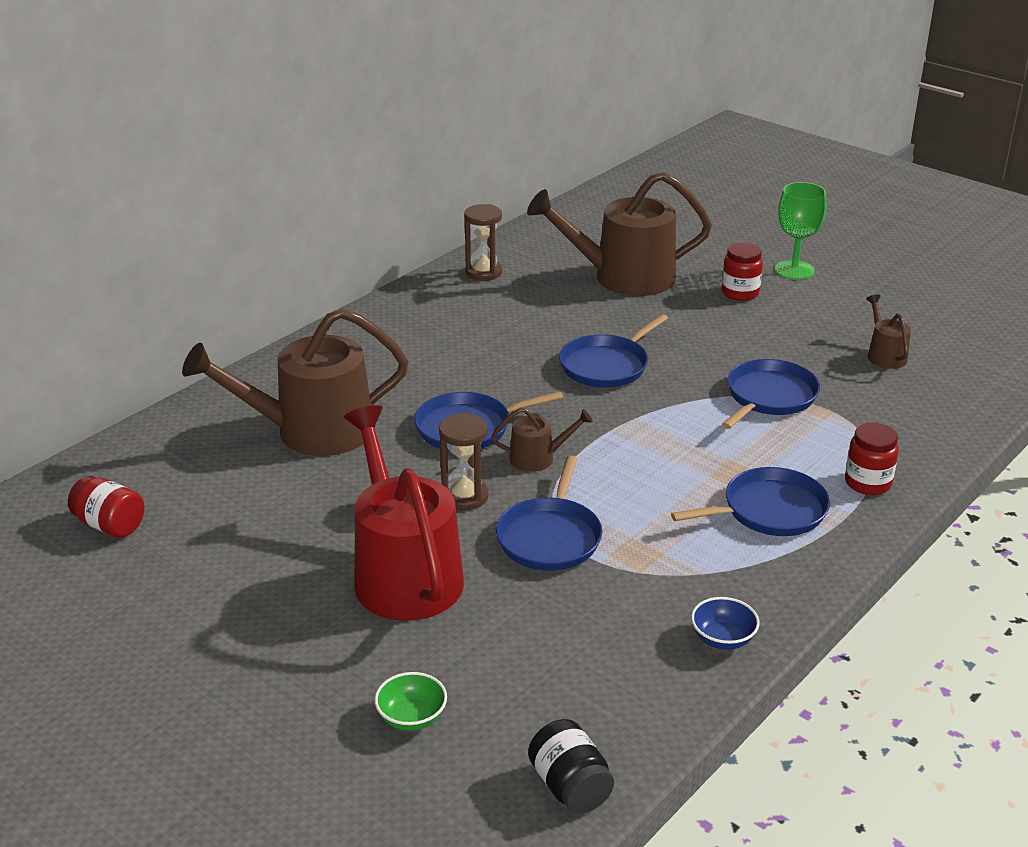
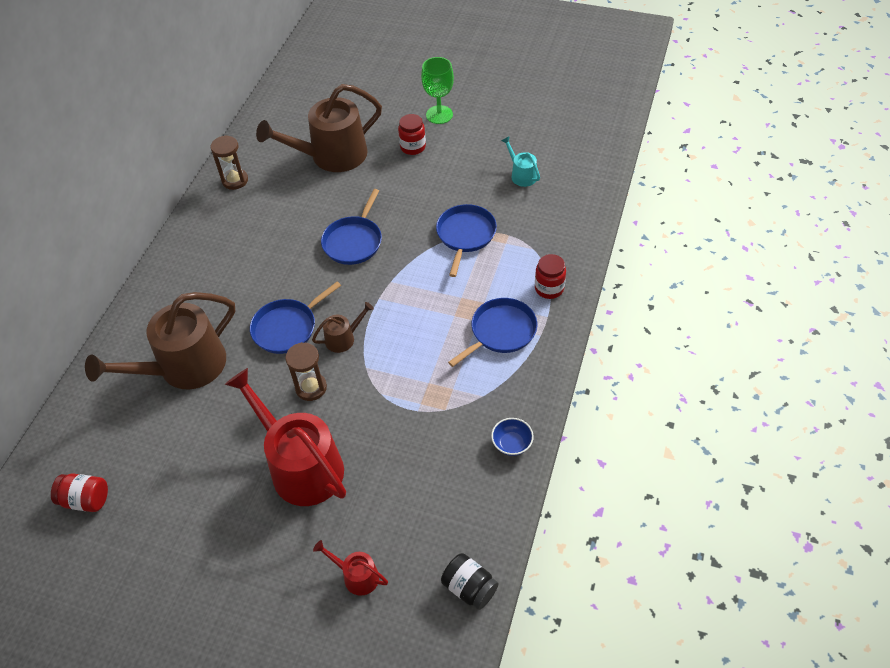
camera: 20 degrees left, 20 degrees up
(412, 717) = (357, 576): green bowl -> red watering can
(550, 537) = (379, 402): blue pan -> none
(885, 355) = (521, 175): brown watering can -> turquoise watering can

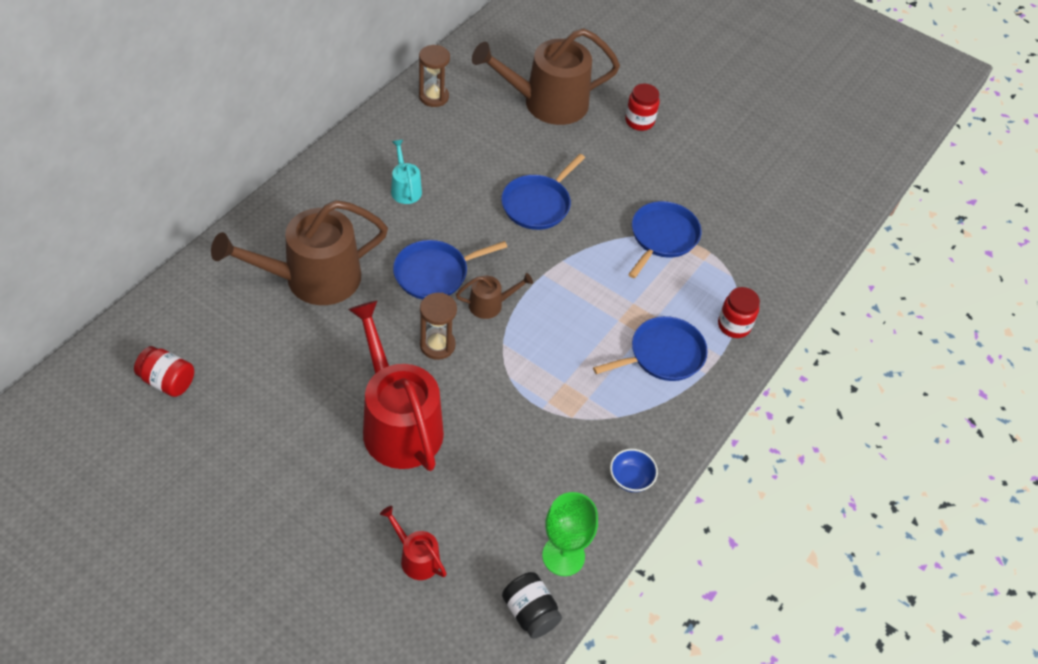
camera: 10 degrees right, 0 degrees up
(439, 115) = (682, 94): green goblet -> green goblet (563, 556)
(521, 175) = (749, 191): turquoise watering can -> turquoise watering can (405, 189)

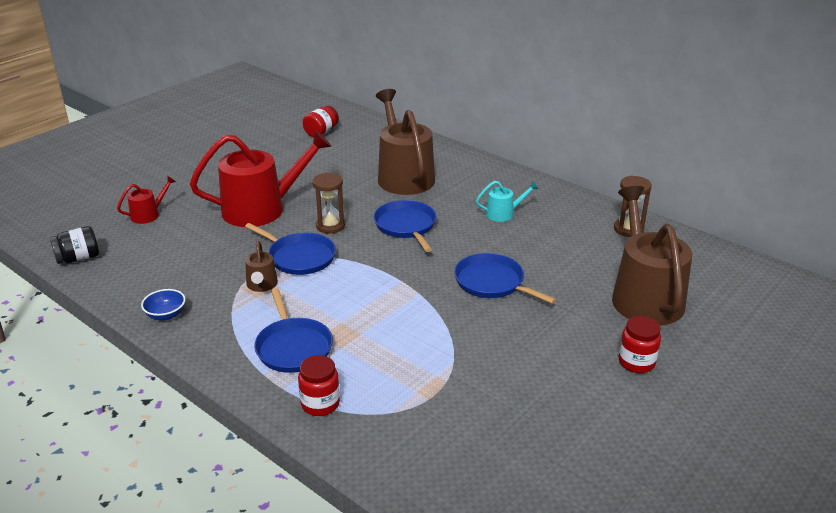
camera: 100 degrees right, 20 degrees down
(490, 304) = (369, 251): brown watering can -> brown watering can (262, 285)
(563, 556) = (114, 275): green goblet -> none
(662, 237) = (451, 362): blue pan -> blue pan (299, 257)

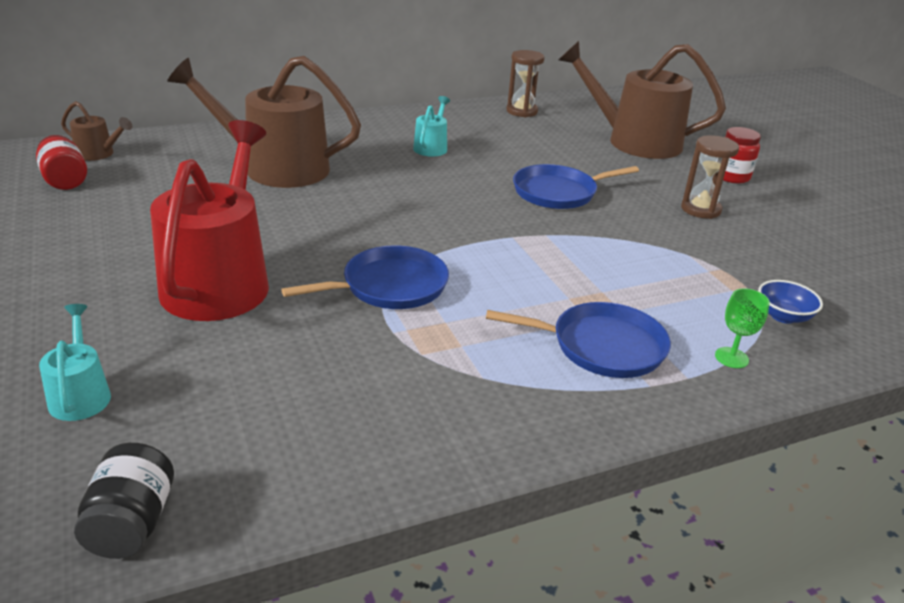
camera: 65 degrees left, 0 degrees up
(148, 215) = (80, 395): red watering can -> turquoise watering can
(166, 315) = (438, 444): blue bowl -> blue bowl (783, 316)
(262, 285) = (432, 333): brown watering can -> brown watering can (98, 154)
(320, 404) = (731, 358): red jar -> green goblet
(330, 226) = (335, 244): brown hourglass -> brown hourglass (700, 209)
(406, 226) = (395, 200): blue pan -> none

